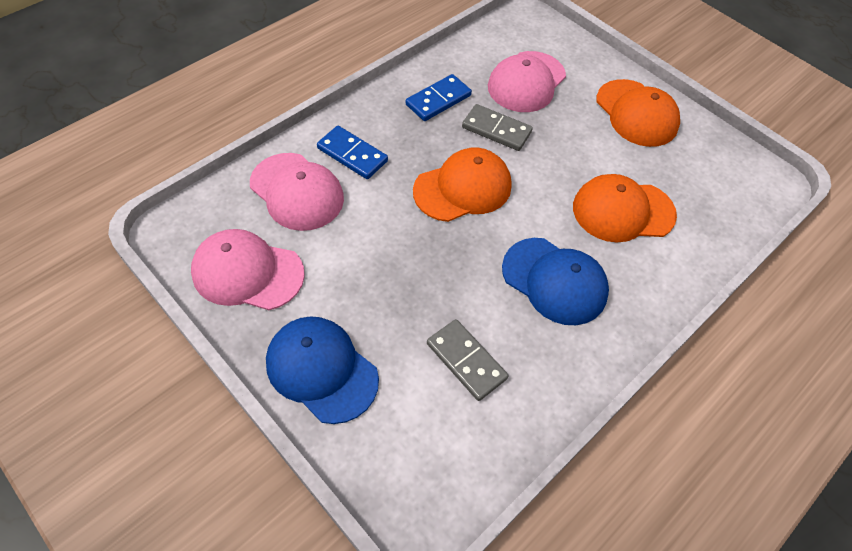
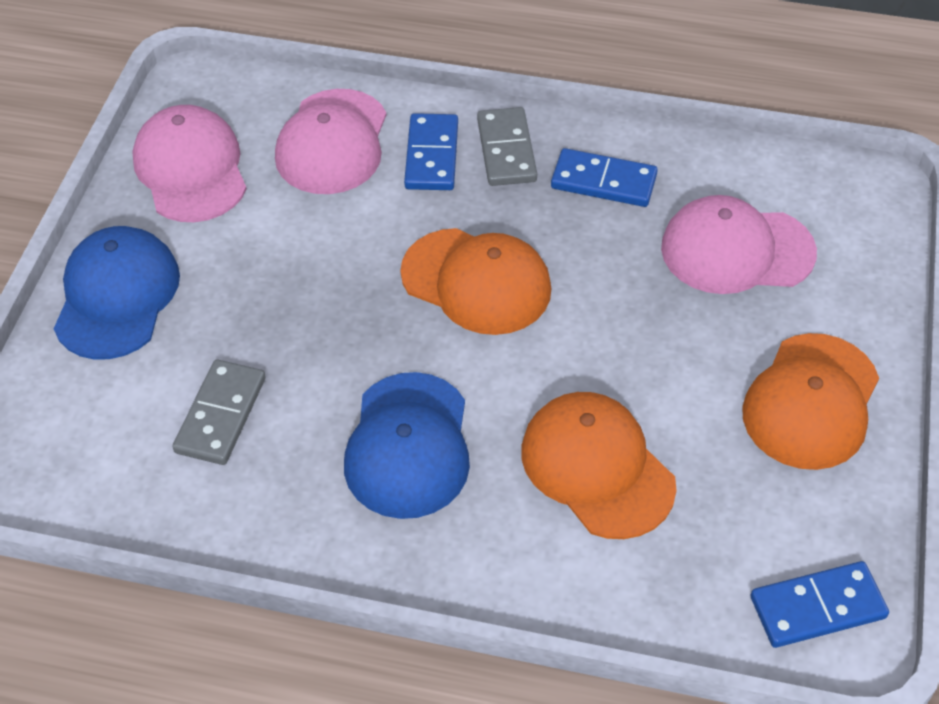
camera: 60 degrees right, 5 degrees down
(496, 130) = (611, 264): grey domino -> grey domino (506, 150)
(751, 181) = (817, 607): none -> blue domino

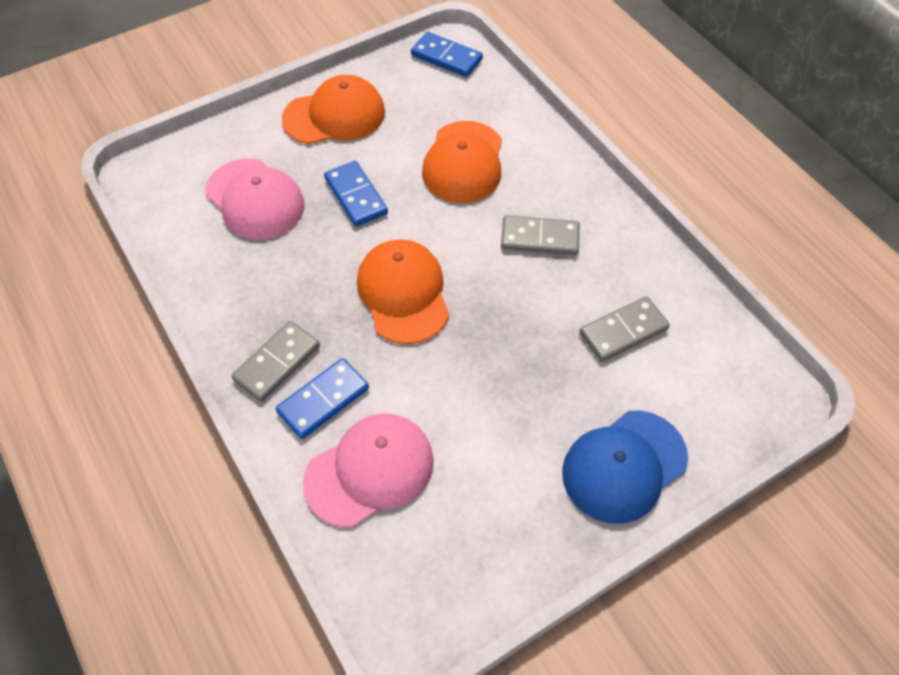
camera: 135 degrees left, 5 degrees up
(191, 169) = (485, 537): pink cap -> none
(408, 446) = (540, 238): blue cap -> grey domino
(603, 182) = (257, 293): blue domino -> blue domino (356, 196)

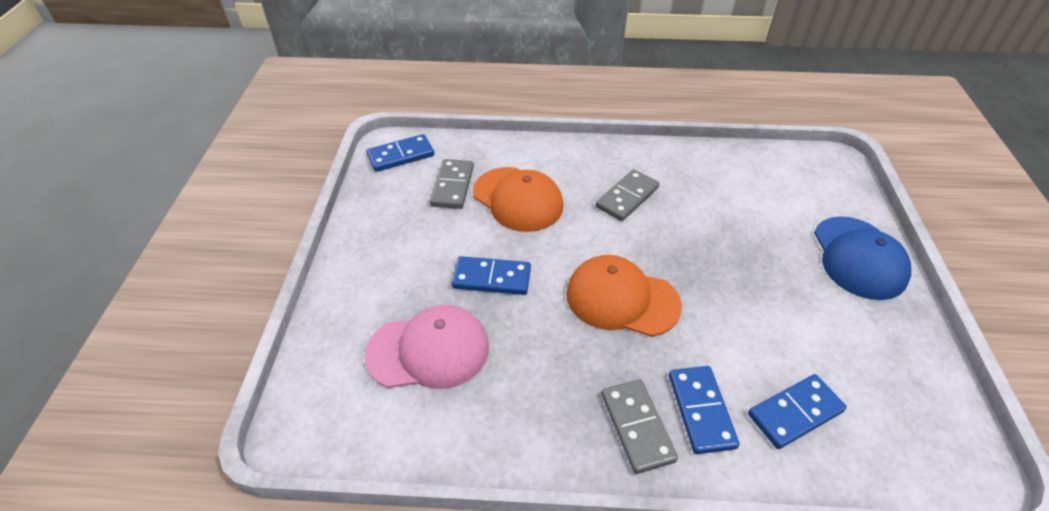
camera: 55 degrees left, 10 degrees down
(334, 115) = (388, 248): orange cap -> none
(370, 470) = (795, 412): pink cap -> blue domino
(623, 331) = (741, 200): grey domino -> grey domino (452, 186)

